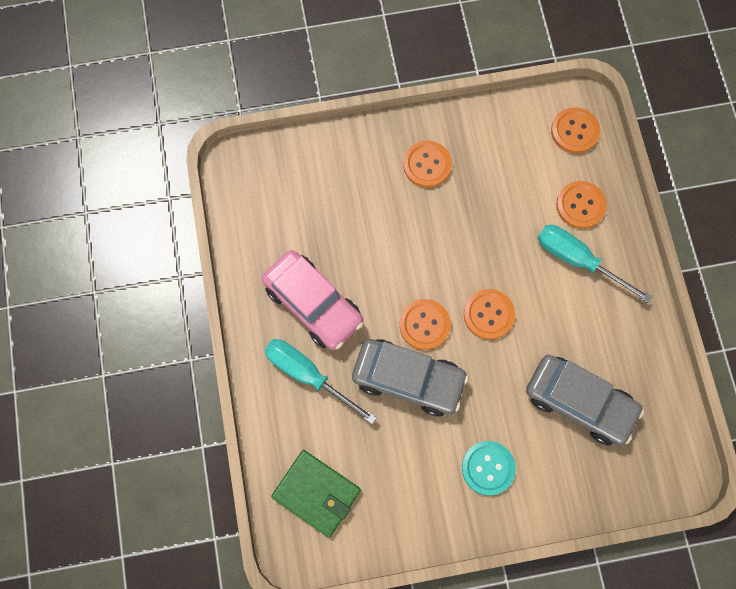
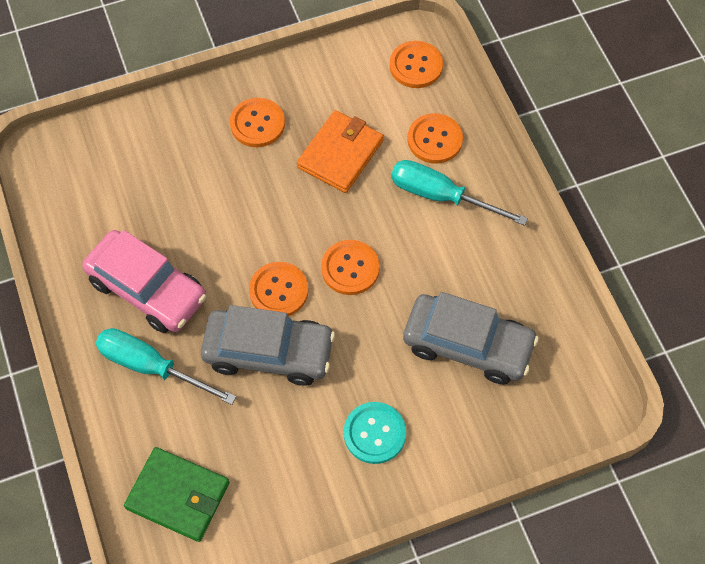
camera: 10 degrees left, 10 degrees down
(495, 206) = (340, 154): none -> orange wallet

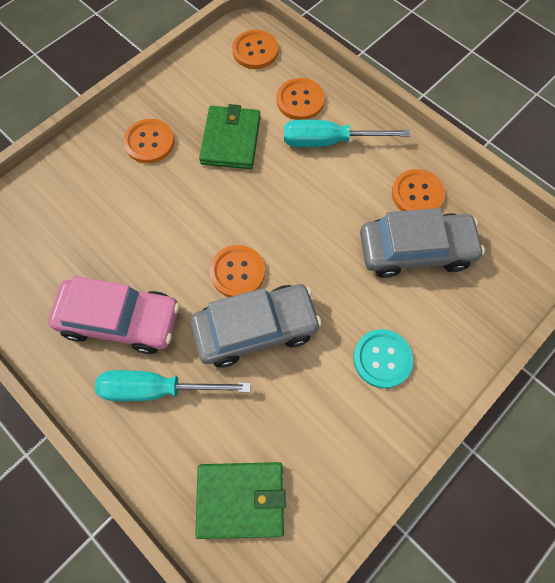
camera: 25 degrees left, 5 degrees up
(340, 154) = (231, 140): orange wallet -> green wallet
(350, 268) = (287, 228): orange button -> orange button (417, 194)

